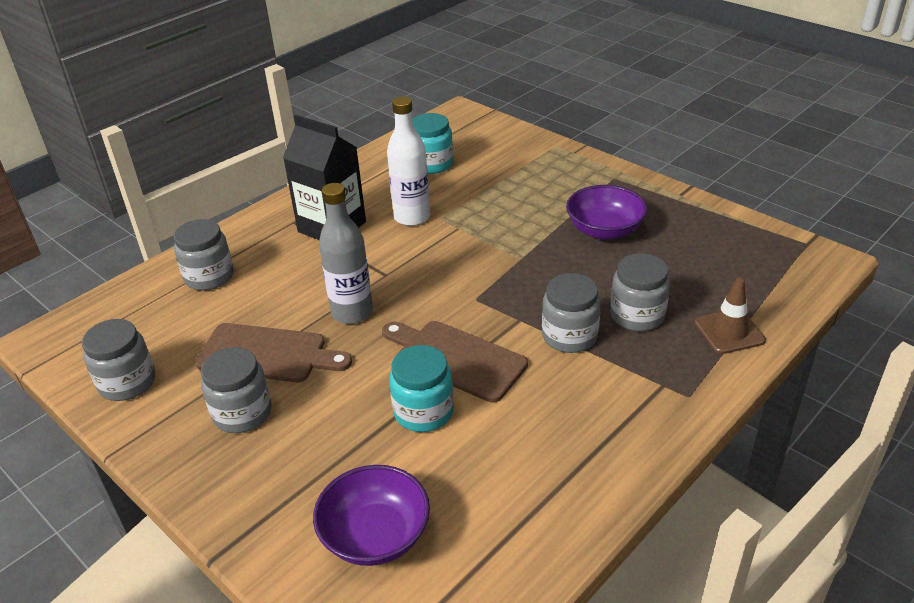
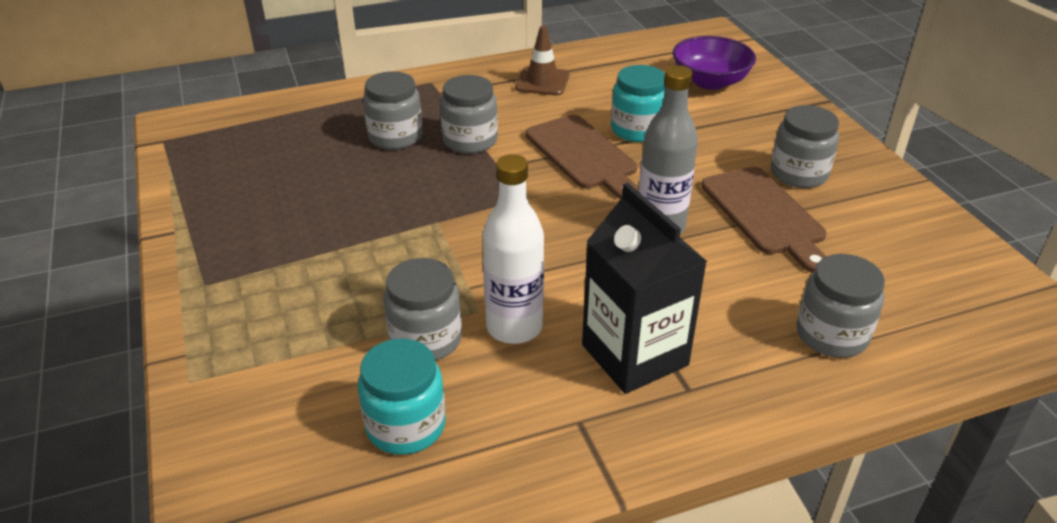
camera: 155 degrees left, 0 degrees up
(127, 382) = (923, 234): grey jar -> grey jar (426, 339)
(268, 354) = (765, 215): brown cutting board -> brown cutting board turned 150 degrees counterclockwise
(604, 230) = (314, 220): purple bowl -> none
(729, 331) = (343, 105): brown traffic cone -> brown traffic cone (542, 82)

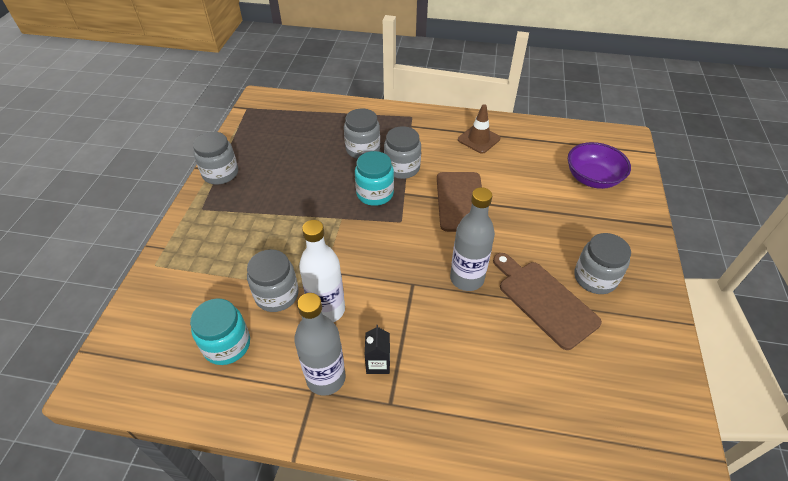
camera: 30 degrees right, 10 degrees up
(583, 400) = (326, 378): none -> grey bottle
(634, 355) = (378, 363): black carton -> black carton, size x0.45
(637, 129) = (511, 198): turquoise jar -> turquoise jar (375, 193)
(765, 215) = (544, 300): brown cutting board -> brown cutting board turned 135 degrees clockwise
(831, 335) = (512, 413): grey jar -> grey jar (220, 173)

